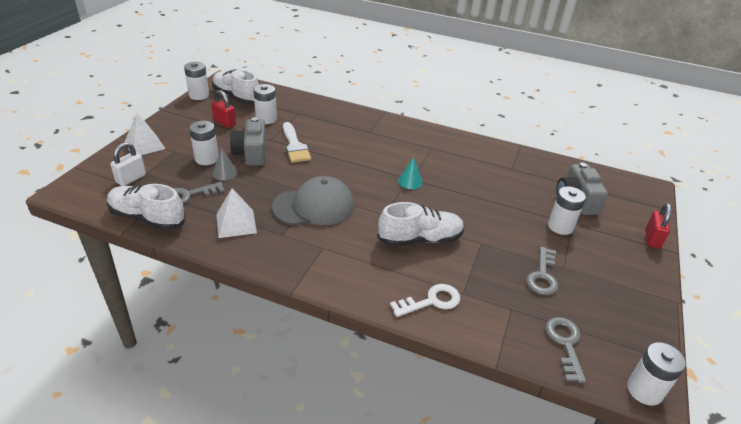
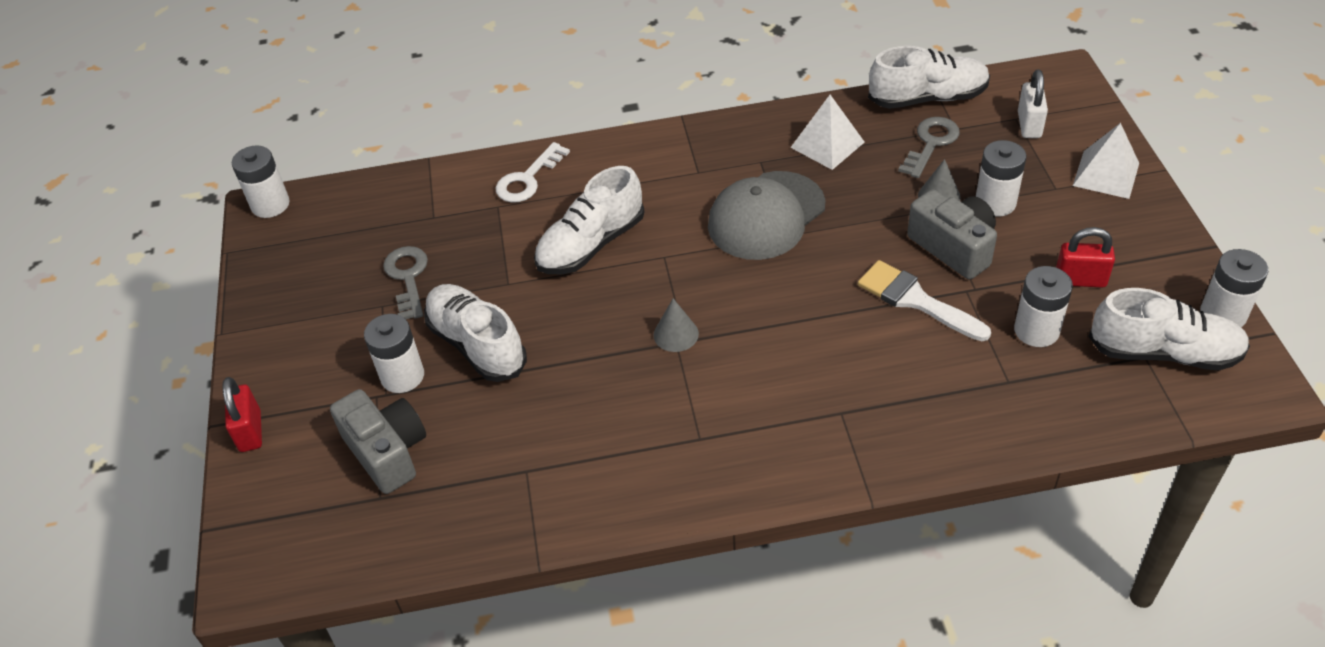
camera: 155 degrees right, 10 degrees up
(410, 181) = (676, 334): turquoise cone -> grey cone
(513, 222) = (477, 345): none -> white shoe
(565, 344) = (361, 209): grey key -> none

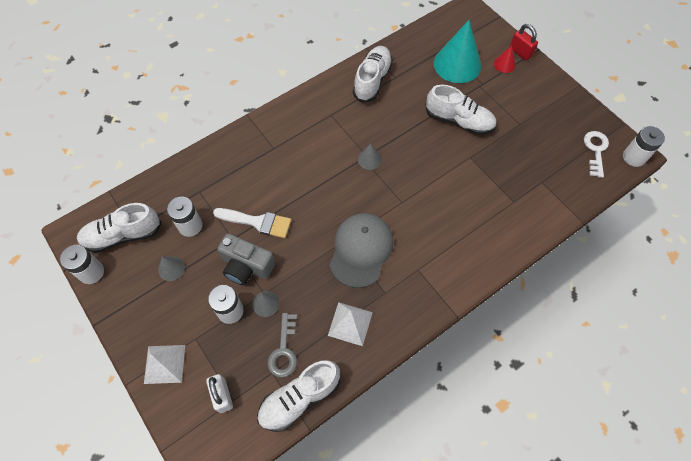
camera: 150 degrees right, 15 degrees up
(303, 418) = (504, 64): none -> red cone
(387, 452) = (457, 64): grey camera -> turquoise cone
(402, 376) = (479, 95): white battery -> none
(408, 278) = (521, 142): grey key -> none
(528, 179) = (512, 226): white key -> white key (595, 150)
(591, 244) = (445, 195): white shoe -> white shoe (372, 80)
(1080, 280) = (171, 268): red padlock -> grey cone

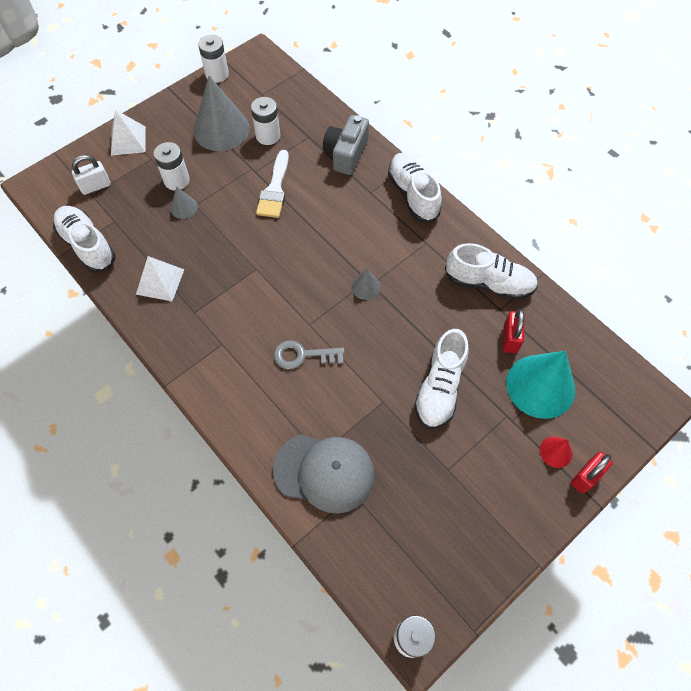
camera: 85 degrees right, 0 degrees up
(123, 235) = (255, 88): white shoe -> white shoe (413, 195)
(171, 268) = (221, 129): grey cone -> grey cone, size x2.21
(246, 266) = (224, 187): grey camera -> grey camera (346, 154)
(284, 350) = (135, 228): grey key -> grey key (303, 355)
(361, 250) = (244, 286): grey cap -> grey cap (324, 472)
(420, 75) = (510, 338): none -> red padlock
(595, 150) = (416, 577): white key -> none

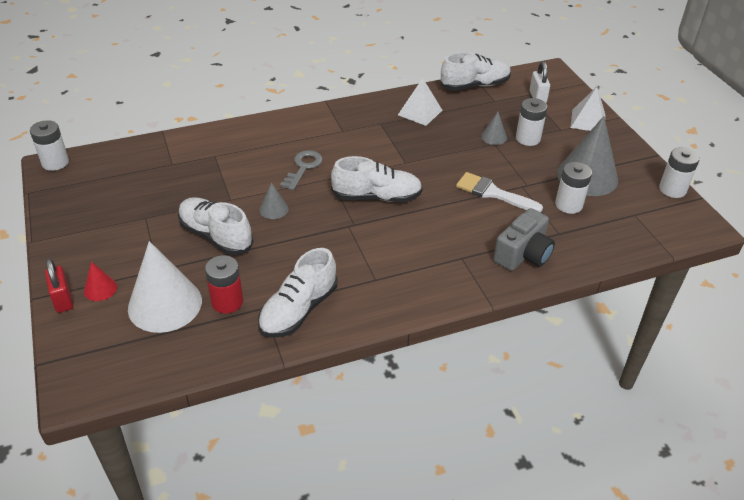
camera: 110 degrees right, 20 degrees down
(324, 472) = (199, 154): grey cap -> none
(346, 154) = (523, 254): grey camera -> grey camera turned 90 degrees clockwise
(366, 287) = (347, 221): grey cone -> grey cone (273, 209)
(413, 195) = (443, 289): white shoe -> white shoe (376, 197)
(510, 338) = (227, 302): red padlock -> red battery
(540, 386) = (165, 304): turquoise cone -> white cone

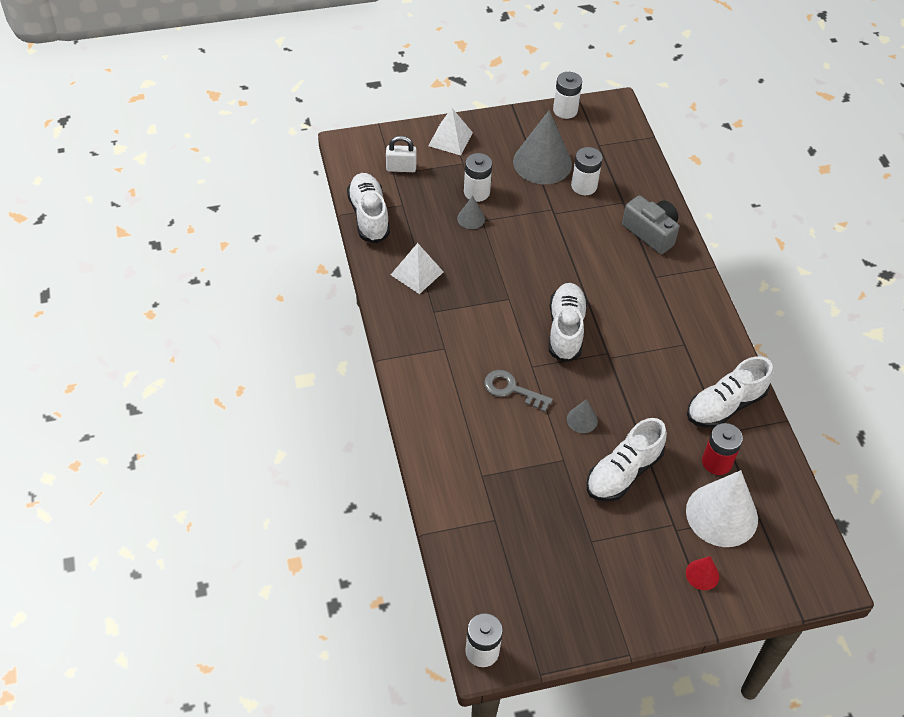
camera: 85 degrees left, 10 degrees up
(63, 299) = (718, 608): red padlock -> none
(298, 310) = (725, 405): white shoe -> white shoe turned 105 degrees clockwise
(493, 193) = (564, 237): white brush -> none

